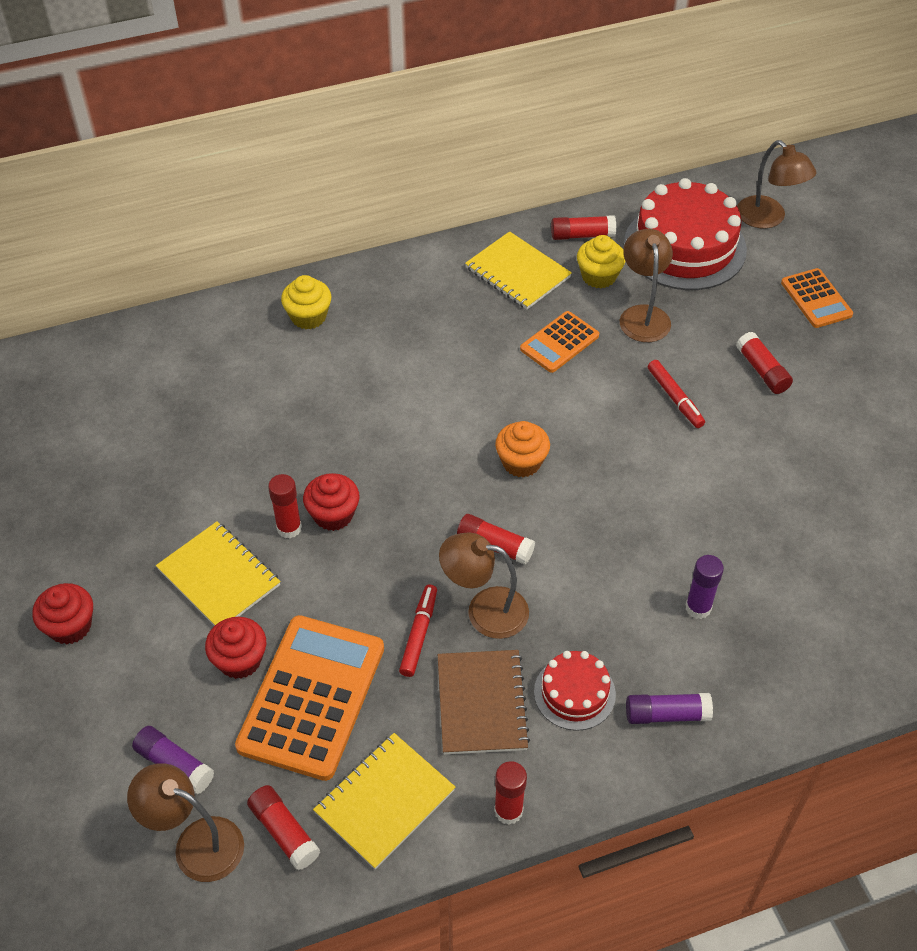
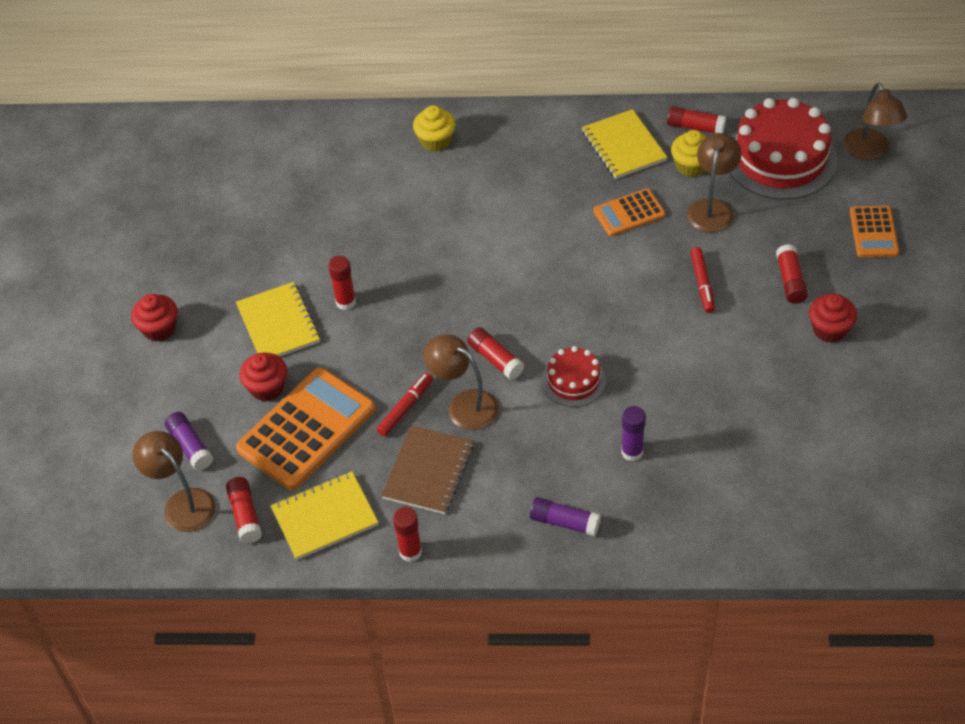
camera: 25 degrees right, 0 degrees up
(333, 515) = (383, 301): red cupcake -> red cupcake (829, 329)
(521, 462) = (548, 301): orange cupcake -> none
(574, 693) = (502, 485): red cake -> red cake (573, 380)

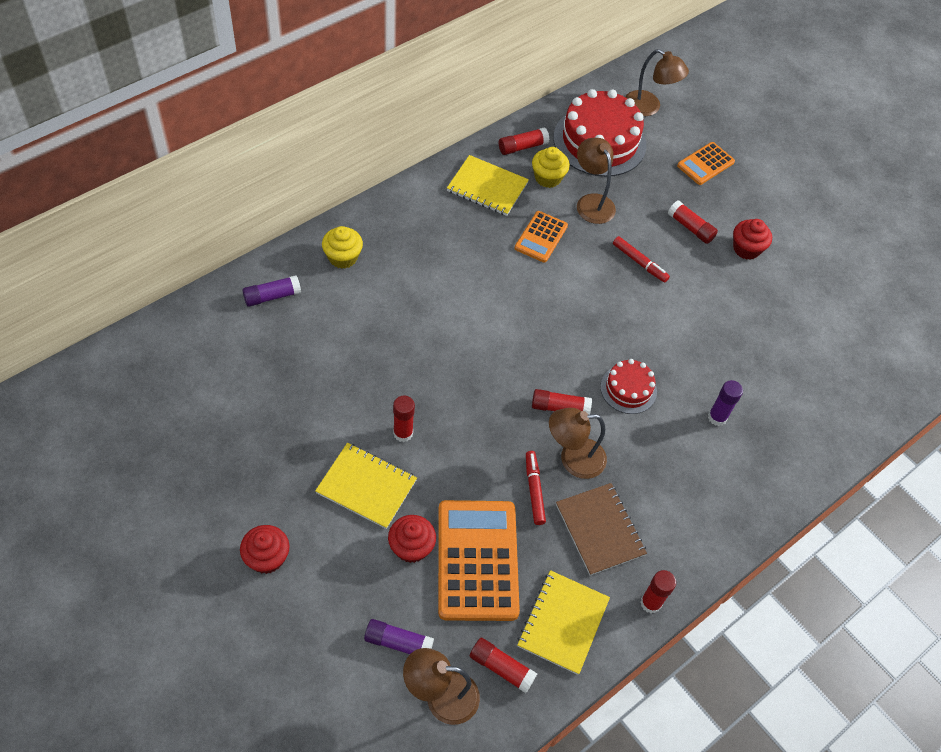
camera: 50 degrees left, 5 degrees up
(564, 522) = (727, 501): purple glue stick -> purple glue stick (272, 296)
(873, 232) = (705, 164): orange calculator -> orange calculator turned 90 degrees clockwise

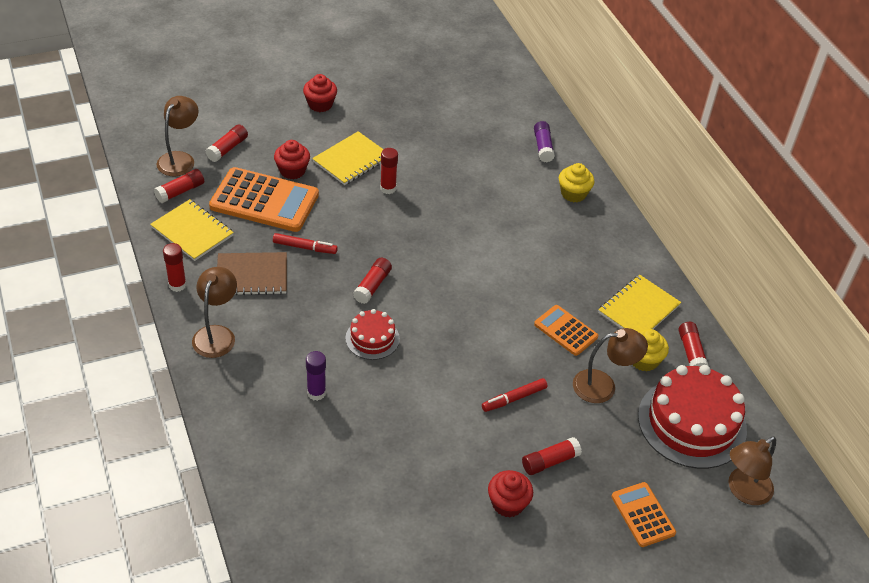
camera: 110 degrees right, 10 degrees down
(398, 642) = (227, 148): purple glue stick -> red glue stick
(573, 459) = (321, 279): brown lamp -> brown lamp (216, 334)

